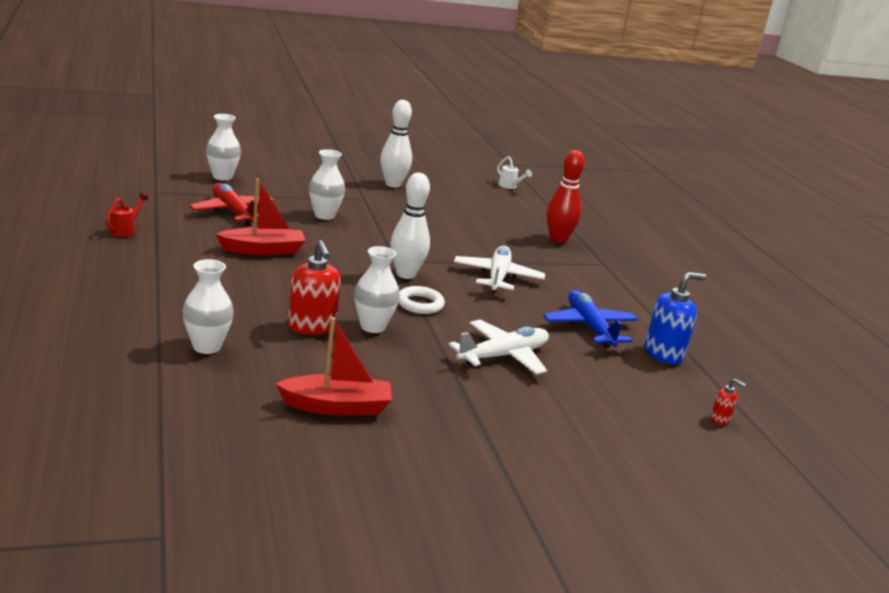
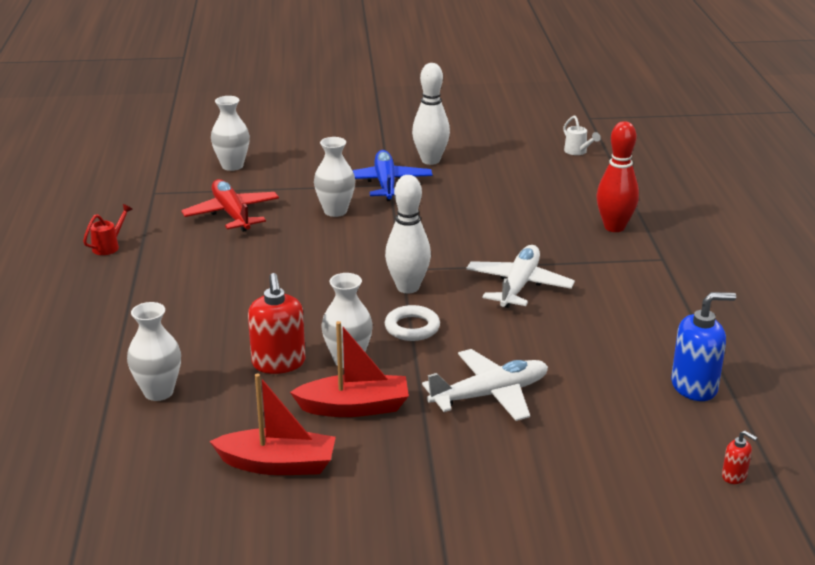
camera: 15 degrees right, 5 degrees up
(263, 250) = (252, 263): red boat -> red boat (354, 407)
(589, 327) = (611, 352): blue plane -> blue plane (385, 184)

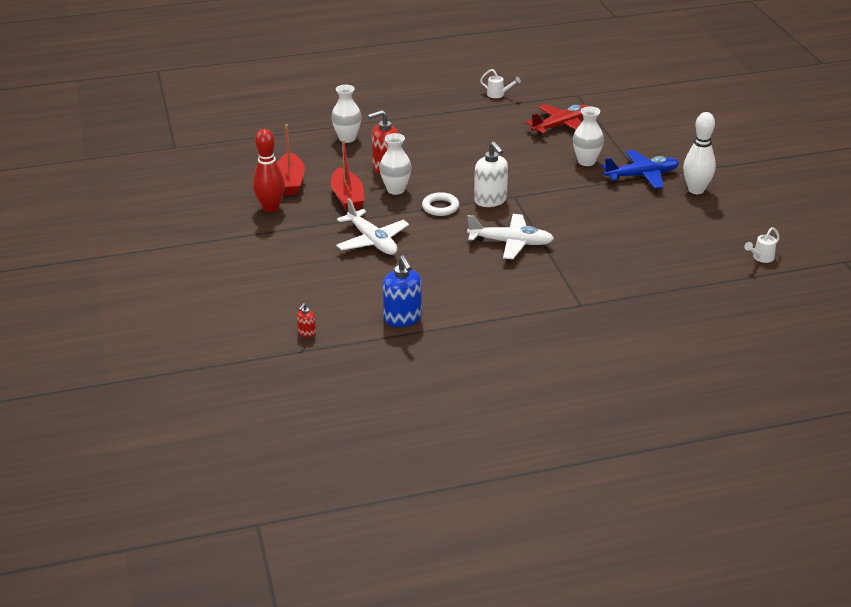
camera: 80 degrees right, 5 degrees up
(109, 246) = (498, 95): red watering can -> white watering can
(232, 166) = (635, 114): white vase -> none
(408, 287) = (490, 200): white bowling pin -> white soap dispenser
(614, 227) = (623, 281): red bowling pin -> red bowling pin (271, 208)

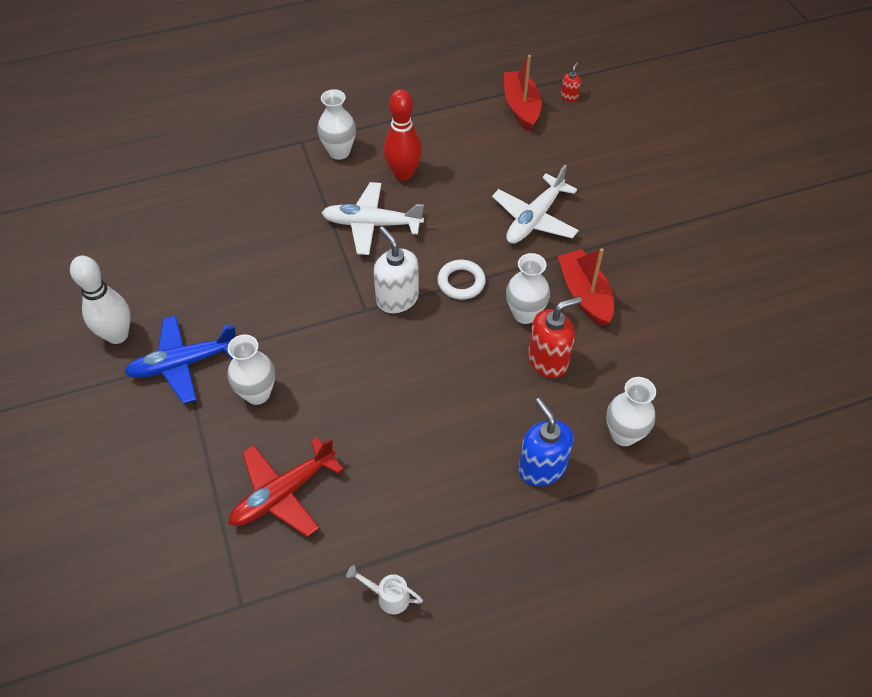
camera: 175 degrees right, 20 degrees up
(271, 208) = (676, 270): red bowling pin -> red bowling pin (403, 174)
(290, 182) = (671, 322): red boat -> red boat (521, 107)
(372, 241) = (534, 219): white plane -> white plane turned 105 degrees counterclockwise
(403, 318) = (480, 116): blue soap dispenser -> blue soap dispenser (541, 467)
(543, 294) = (339, 152): none -> white vase
(760, 258) = (86, 215): white watering can -> none

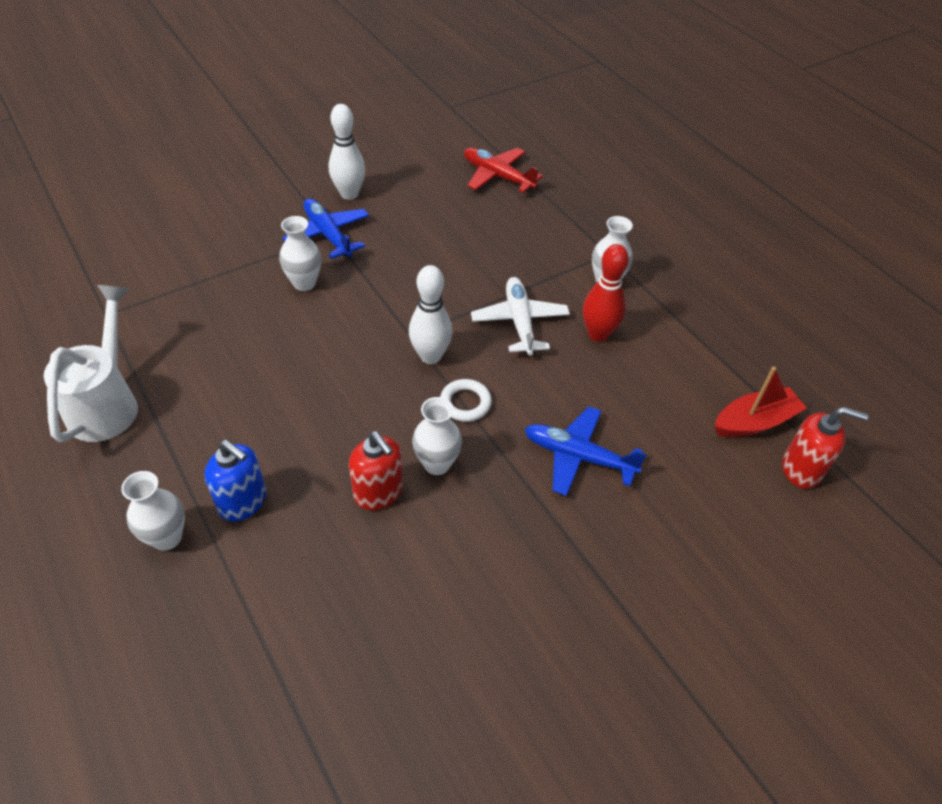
camera: 75 degrees right, 5 degrees down
(283, 493) = (207, 318): red plane -> red plane (497, 176)
(387, 596) = (107, 402): white watering can -> white watering can, size x2.46
(397, 298) = (430, 356): white soap dispenser -> white bowling pin
(534, 219) = (578, 456): white plane -> blue plane
(541, 467) = (243, 502): blue soap dispenser -> blue soap dispenser turned 75 degrees clockwise
(569, 96) = (801, 469): red soap dispenser -> red soap dispenser, size x2.08
(584, 294) = (479, 518): red boat -> none
(623, 434) = (290, 575): white vase -> white vase (167, 537)

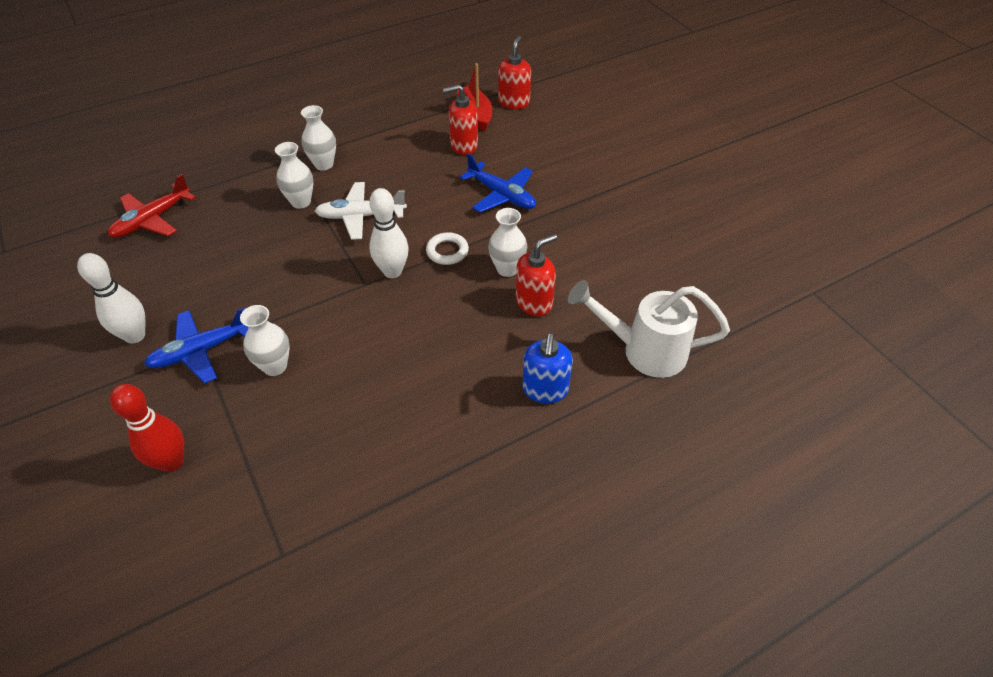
camera: 85 degrees left, 0 degrees up
(107, 402) = (423, 522): white watering can -> white watering can (643, 350)
(167, 537) = (583, 440): white vase -> white vase (301, 202)
(243, 502) = (545, 390): blue soap dispenser -> blue soap dispenser turned 150 degrees clockwise
(578, 456) = (502, 195): blue plane -> blue plane turned 75 degrees counterclockwise
(598, 334) = (383, 174): red bowling pin -> red bowling pin (171, 462)
(676, 411) = (463, 146): none -> red soap dispenser

